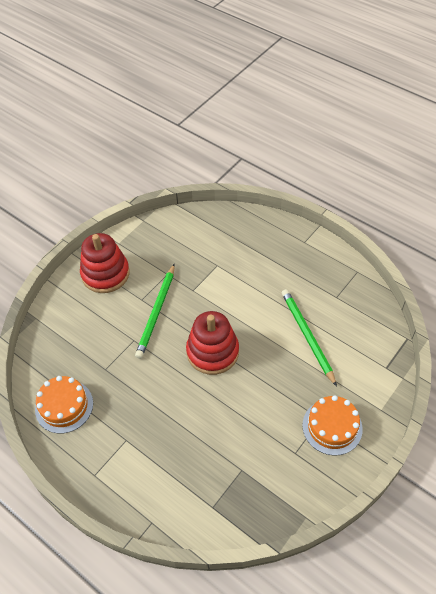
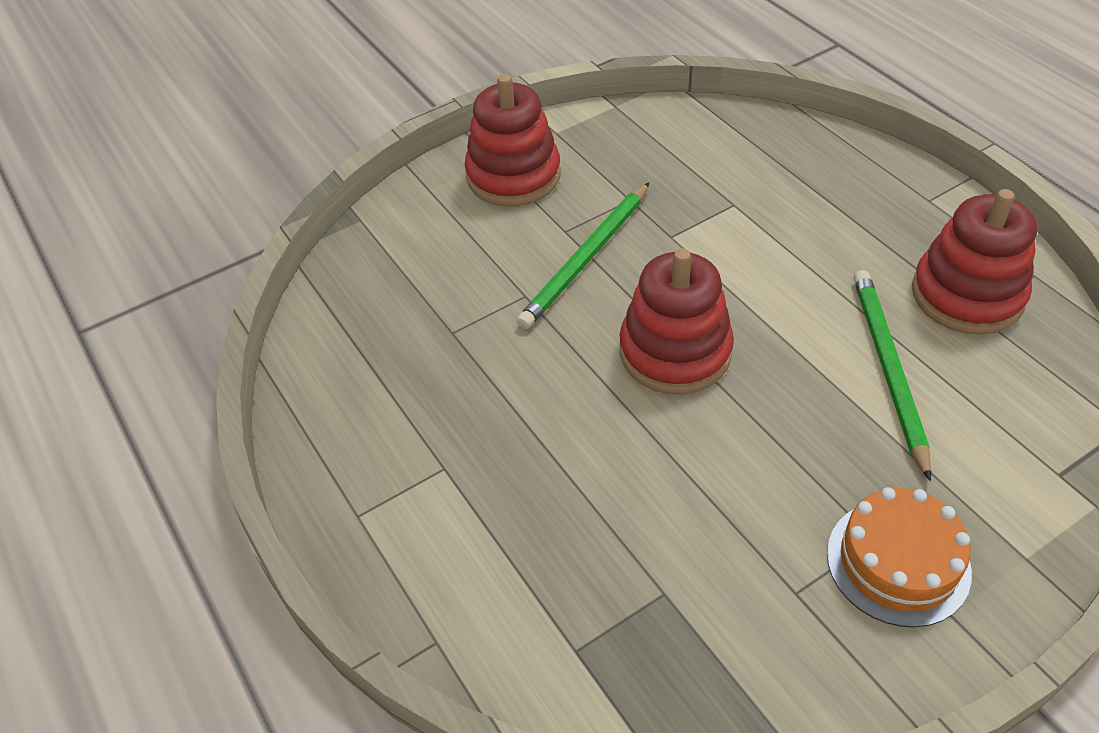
camera: 20 degrees right, 5 degrees down
(64, 406) = (350, 377): orange cake -> none
(331, 289) = (967, 295): none -> red stacking toy

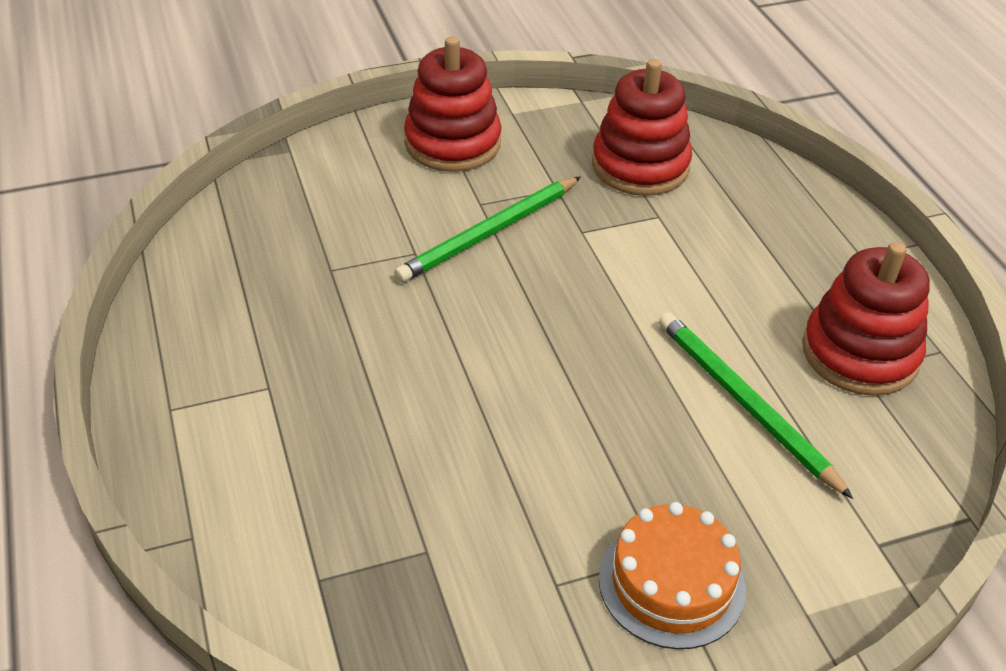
camera: 10 degrees right, 5 degrees down
(675, 352) = (537, 337): red stacking toy -> red stacking toy (640, 166)
(888, 369) = (745, 403): green pencil -> green pencil turned 45 degrees counterclockwise

